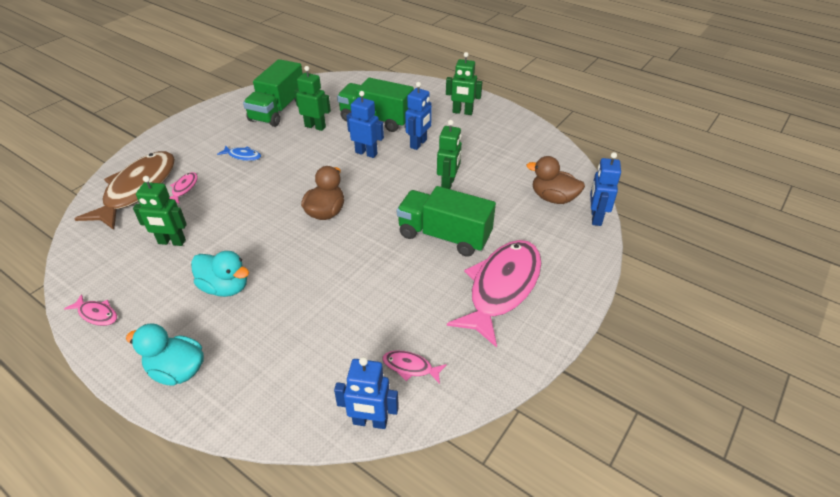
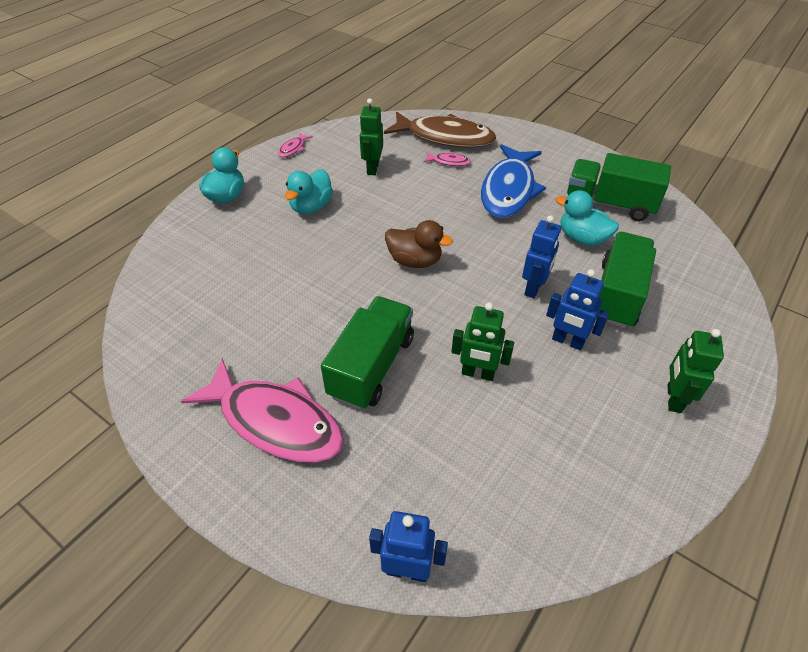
camera: 90 degrees right, 5 degrees up
(242, 156) = (509, 190): blue fish -> blue fish, size x2.45
(315, 126) = (582, 238): green robot -> turquoise duck
(370, 422) = (138, 309): blue robot -> none
(410, 367) = (186, 335): pink fish -> none
(553, 198) = (454, 510): brown duck -> none

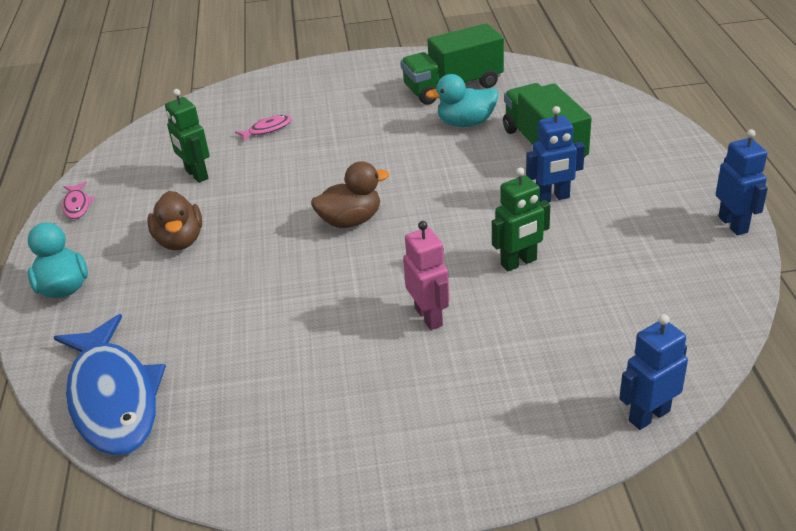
camera: 40 degrees left, 10 degrees down
(275, 421) = (406, 412): pink fish -> none
(311, 207) = (180, 240): turquoise duck -> brown duck
(372, 366) = (429, 317): green truck -> pink robot
(445, 137) = (233, 112): brown fish -> none
(509, 190) = (355, 122): blue fish -> blue fish (113, 398)
(534, 288) = (478, 179): blue robot -> blue robot (733, 224)
(673, 398) = (667, 186): green robot -> none

